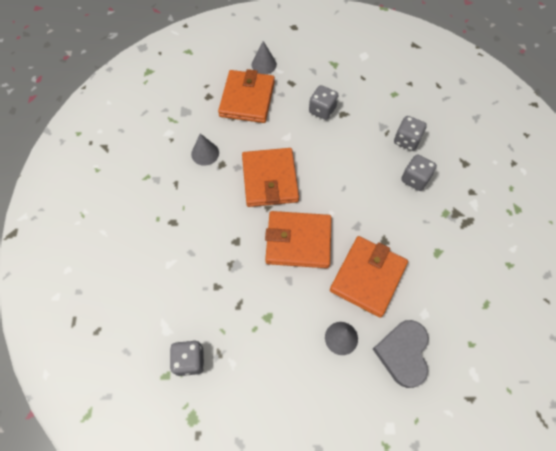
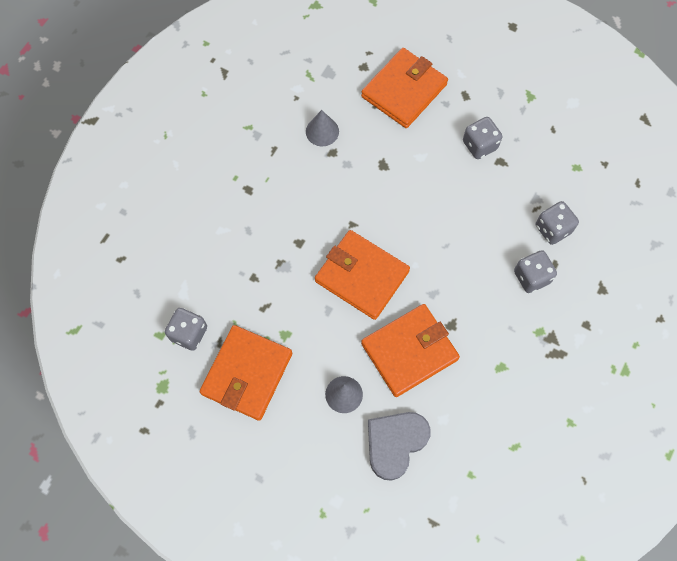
camera: 30 degrees right, 5 degrees up
(264, 64) = (448, 57): grey cone -> none
(269, 179) = (372, 195): orange wallet -> orange wallet (247, 373)

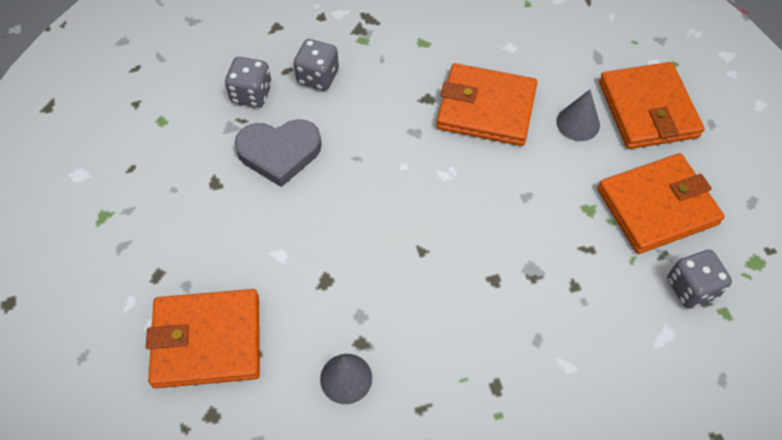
camera: 135 degrees left, 10 degrees down
(362, 276) = (463, 197): orange wallet -> orange wallet (647, 109)
(395, 443) = (567, 61): grey heart -> grey heart (279, 153)
(479, 145) = (212, 214): grey dice -> none

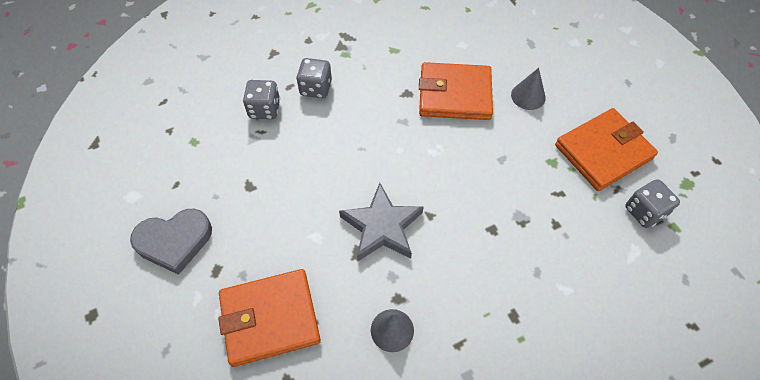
camera: 10 degrees left, 0 degrees up
(279, 153) = (297, 153): grey heart -> grey heart (174, 241)
(361, 255) = (382, 227): none -> grey star
(647, 109) = (578, 78): orange wallet -> none

